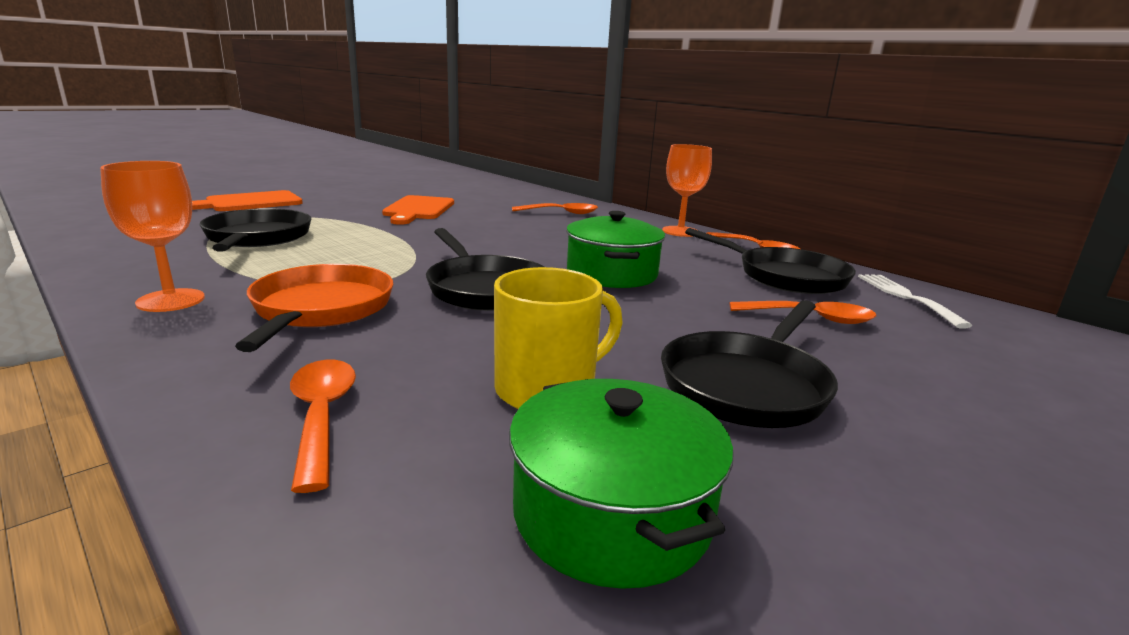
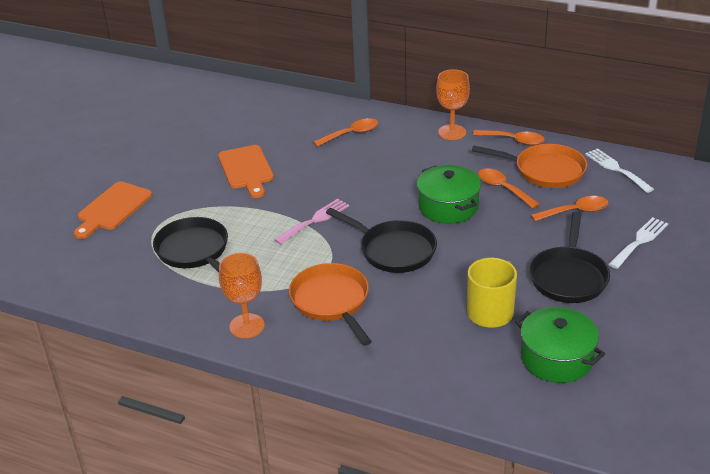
camera: 20 degrees left, 15 degrees up
(322, 417) = (419, 361): orange spoon -> orange spoon (503, 189)
(428, 248) = (315, 220): none -> pink fork
(784, 276) = (545, 171): black pan -> orange pan
(925, 377) = (639, 241): none -> white fork

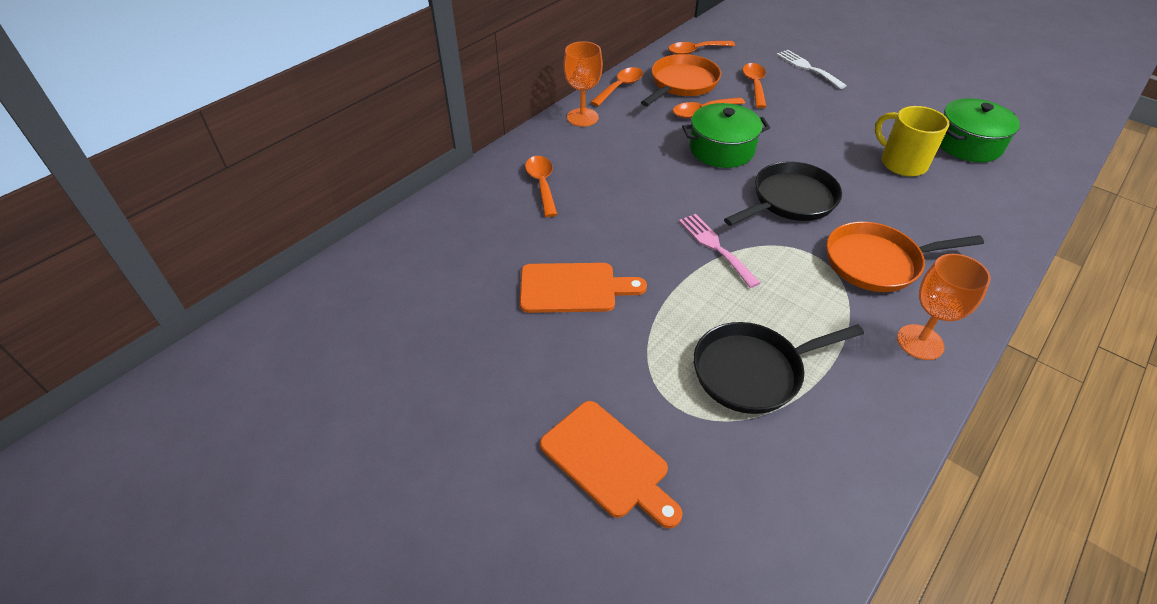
camera: 75 degrees left, 10 degrees up
(568, 276) = (852, 111): black pan -> none
(616, 169) = (696, 51): white fork -> orange spoon

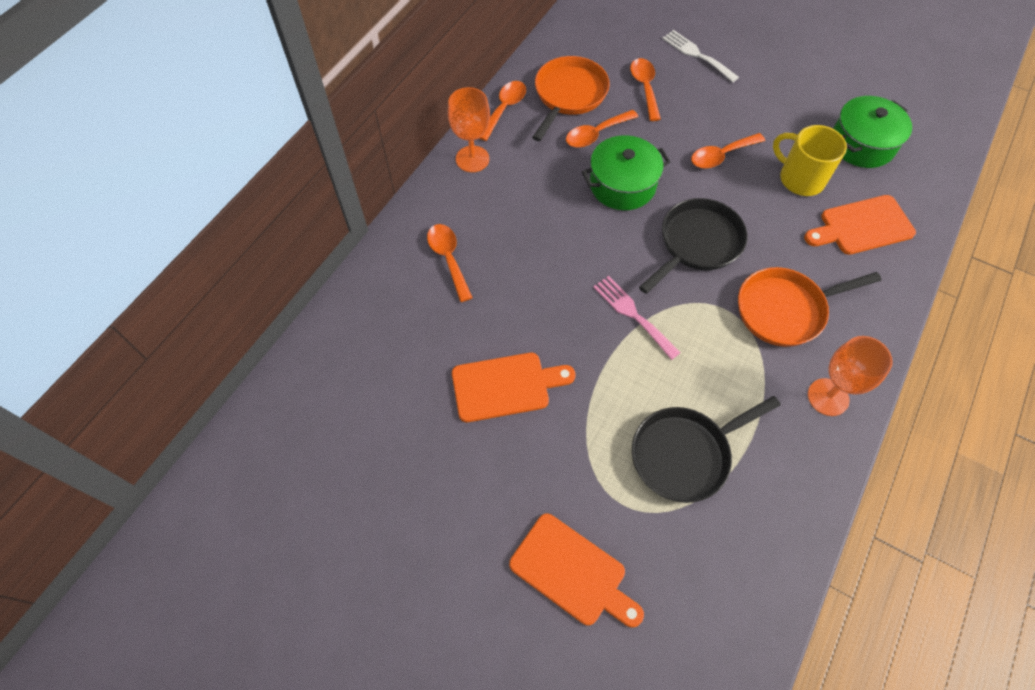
camera: 10 degrees left, 15 degrees up
(696, 51) = (576, 43): orange spoon -> orange spoon (721, 155)
(965, 206) = (862, 226): none -> orange cutting board

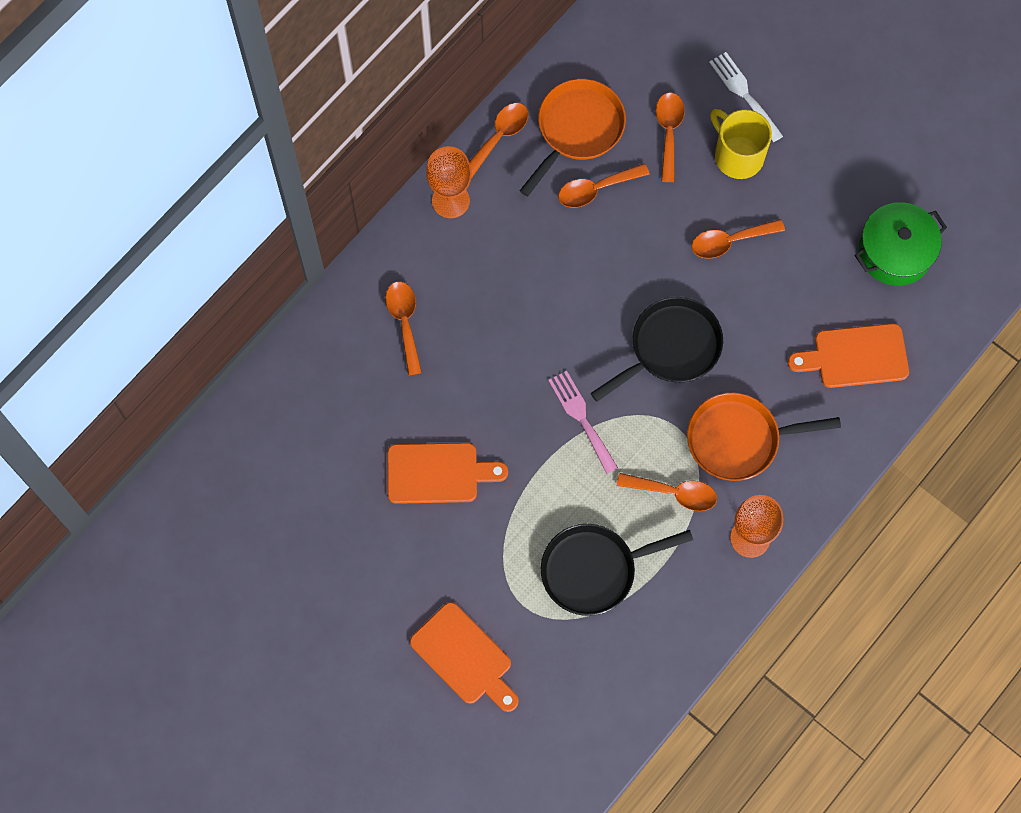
camera: 10 degrees right, 10 degrees up
(622, 185) = (609, 261): green pot -> none
(740, 367) = (674, 493): none -> orange spoon
(800, 178) = (808, 286): yellow mug -> yellow mug (737, 155)

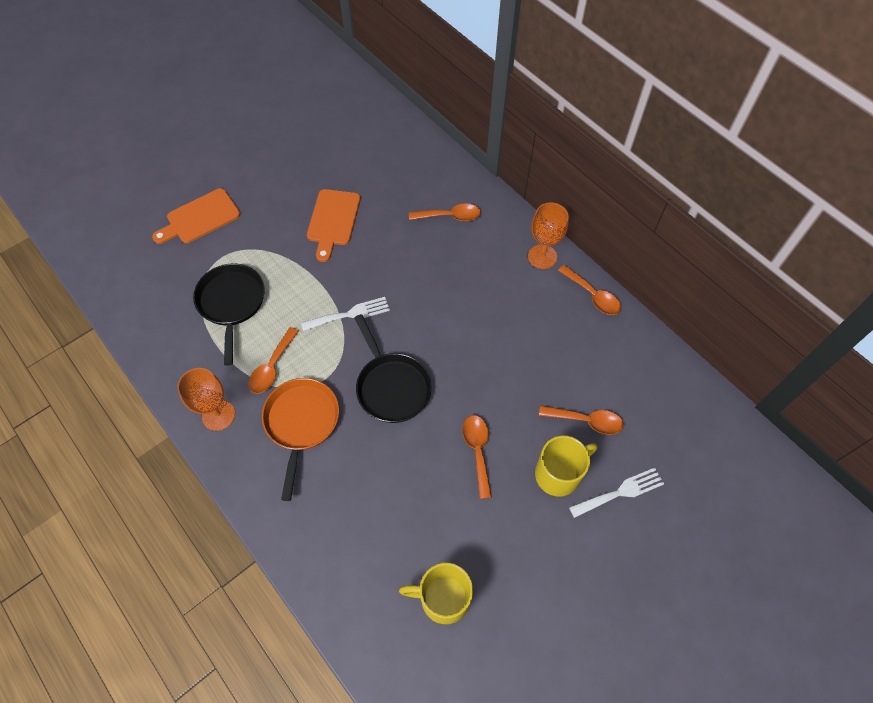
camera: 100 degrees right, 10 degrees down
(577, 130) = (595, 351): orange pan -> none
(581, 418) = (350, 314): pink fork -> white fork
(596, 189) = (539, 356): orange spoon -> none
(855, 357) = (349, 536): orange cutting board -> none
(895, 252) = (443, 598): green pot -> yellow mug

